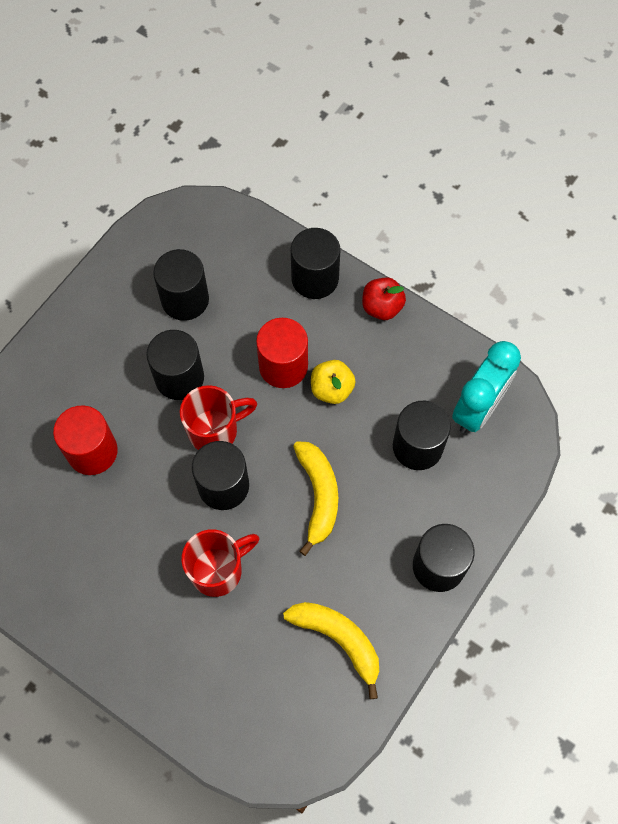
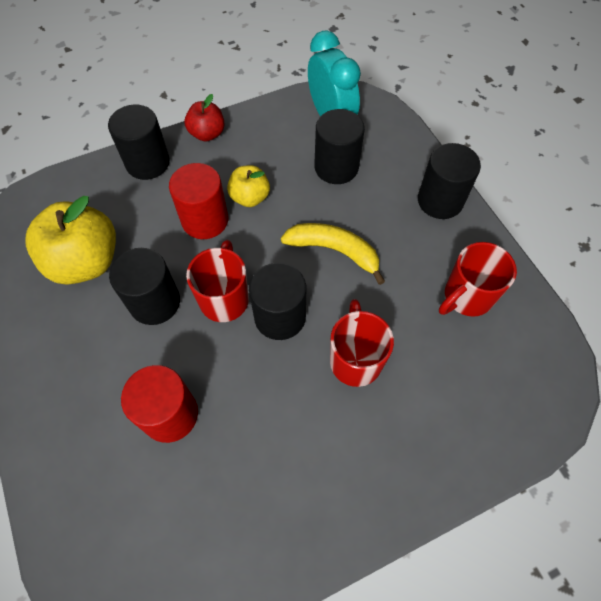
camera: 60 degrees left, 5 degrees down
(185, 300) = (86, 262): black cylinder -> yellow apple
(338, 640) = (466, 297): yellow banana -> red mug

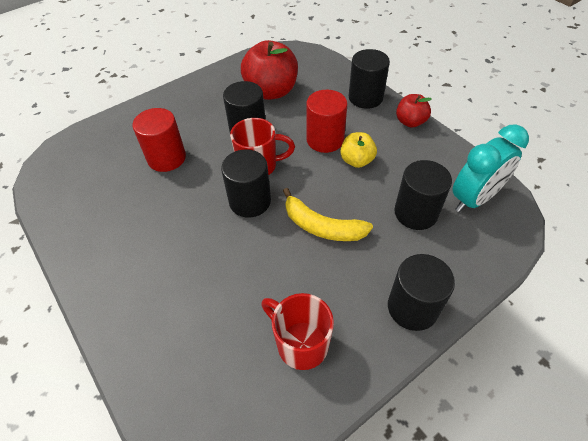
camera: 80 degrees right, 10 degrees down
(86, 262) = (271, 91): yellow apple -> red apple
(334, 251) = (322, 226): yellow banana -> yellow banana turned 105 degrees clockwise
(355, 359) = (220, 258): red mug -> none

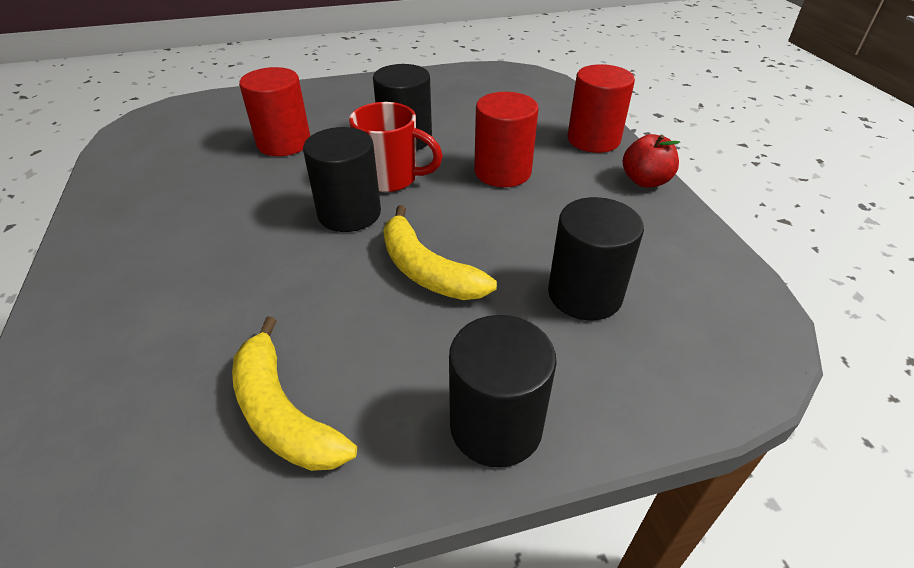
camera: 20 degrees right, 10 degrees down
(271, 91) = (466, 107): red apple -> none
(300, 343) = (283, 413): red mug -> yellow banana
(357, 161) = (533, 206): yellow apple -> none
(365, 97) = (593, 140): black cylinder -> red cylinder
(474, 199) = (698, 303): turquoise clock -> none

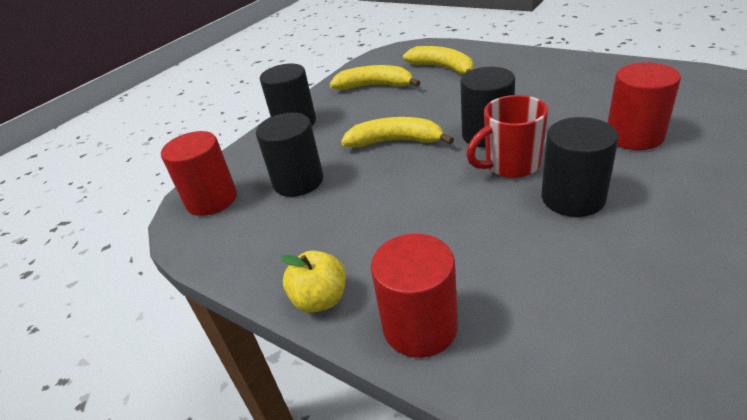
camera: 145 degrees right, 5 degrees down
(158, 359) = (443, 68): none -> yellow banana
(502, 172) = (447, 223): red cylinder -> red cylinder (212, 200)
(645, 181) = (320, 299): red apple -> yellow apple

